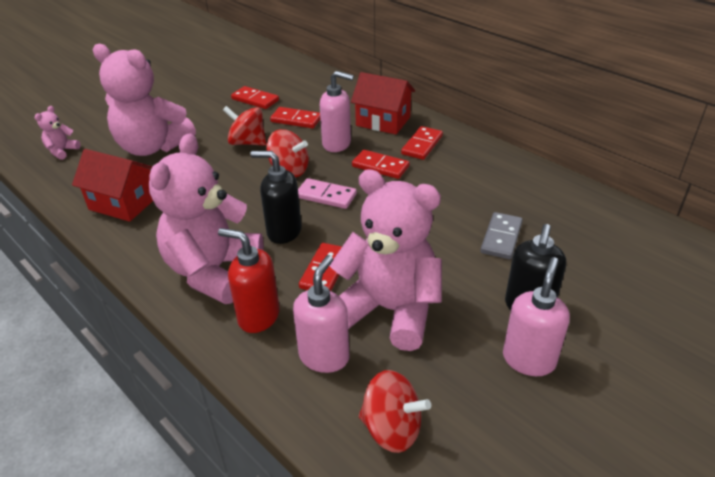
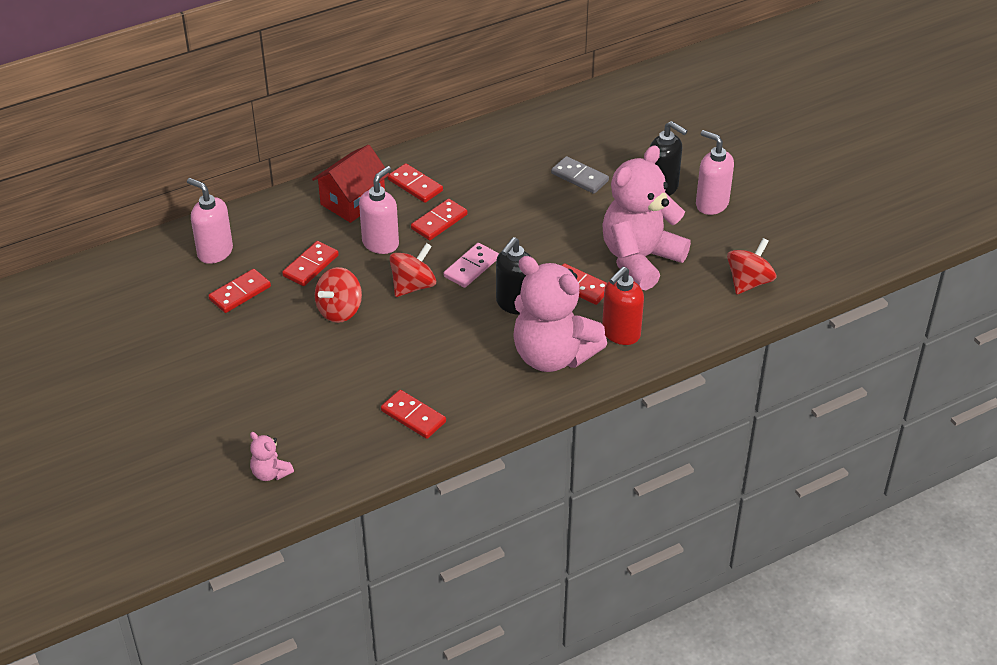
camera: 75 degrees left, 5 degrees up
(123, 203) = (413, 416): red house -> red domino
(152, 147) = (306, 390): pink teddy bear -> none
(324, 356) = (675, 303): pink soap dispenser -> pink soap dispenser (215, 252)

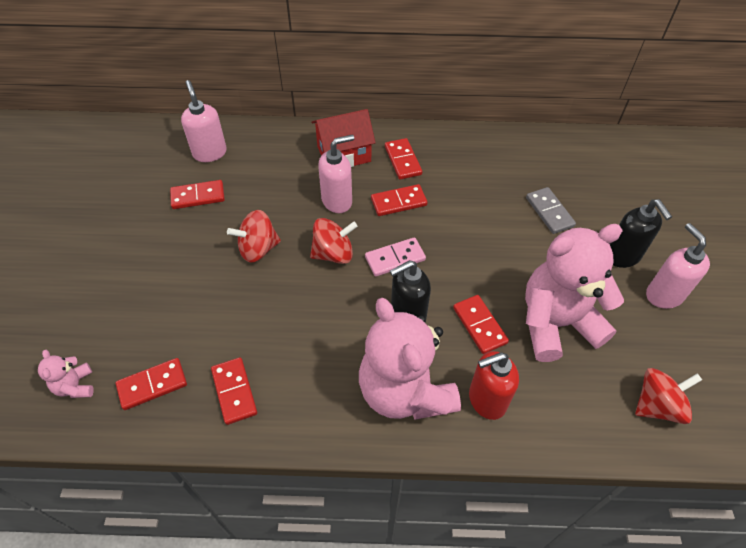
camera: 30 degrees right, 10 degrees up
(310, 266) = (268, 196): red domino -> red domino (152, 385)

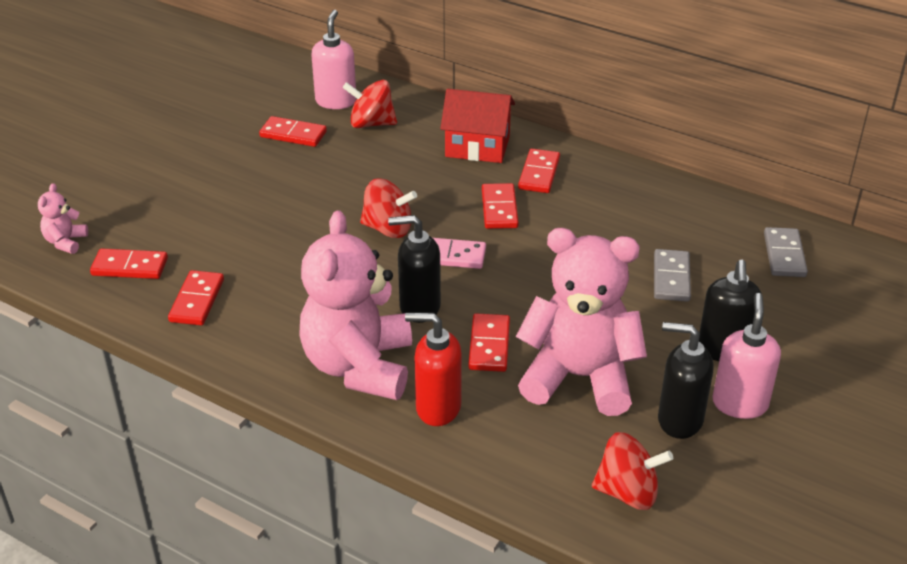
camera: 30 degrees right, 15 degrees down
(258, 249) = (315, 198): red spinning top -> red spinning top (371, 123)
(337, 201) = (432, 185): pink soap dispenser -> none
(398, 202) = (499, 209): red domino -> red domino turned 75 degrees clockwise
(599, 164) = (784, 255): none -> grey domino
(641, 327) = (679, 420): none -> black soap dispenser

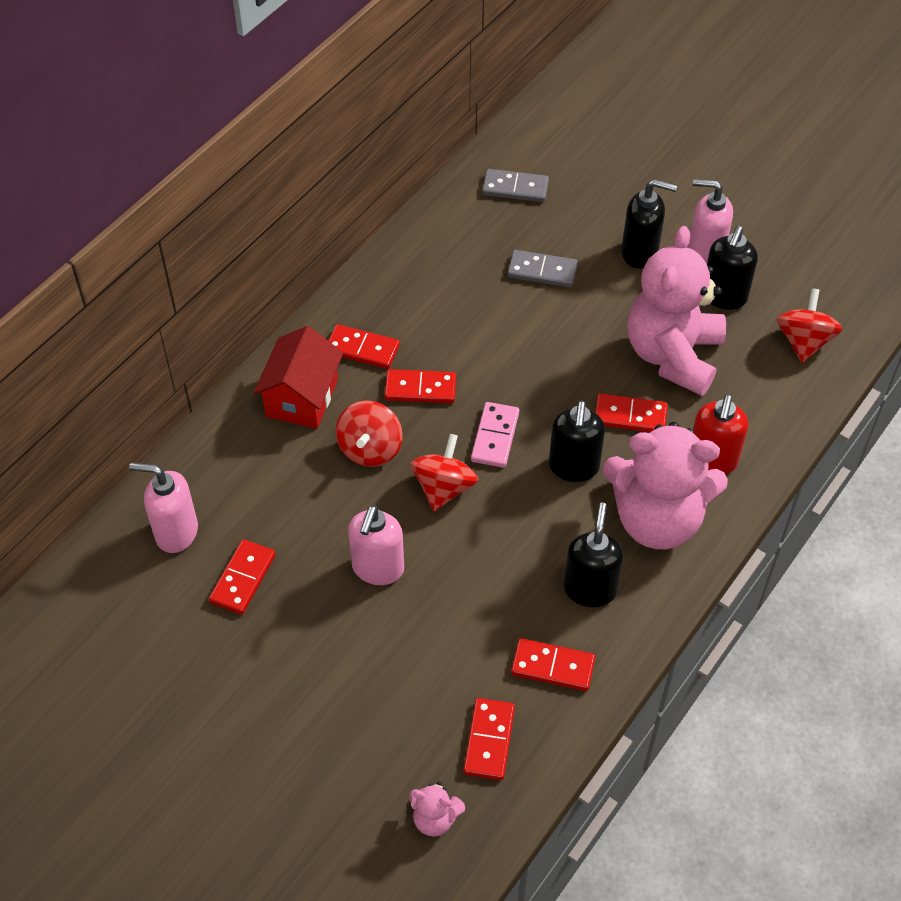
camera: 85 degrees left, 15 degrees up
(278, 321) = (590, 589): none -> black soap dispenser
(302, 198) = (377, 568): none -> pink soap dispenser
(371, 123) = (235, 496): red spinning top -> red spinning top (370, 449)

